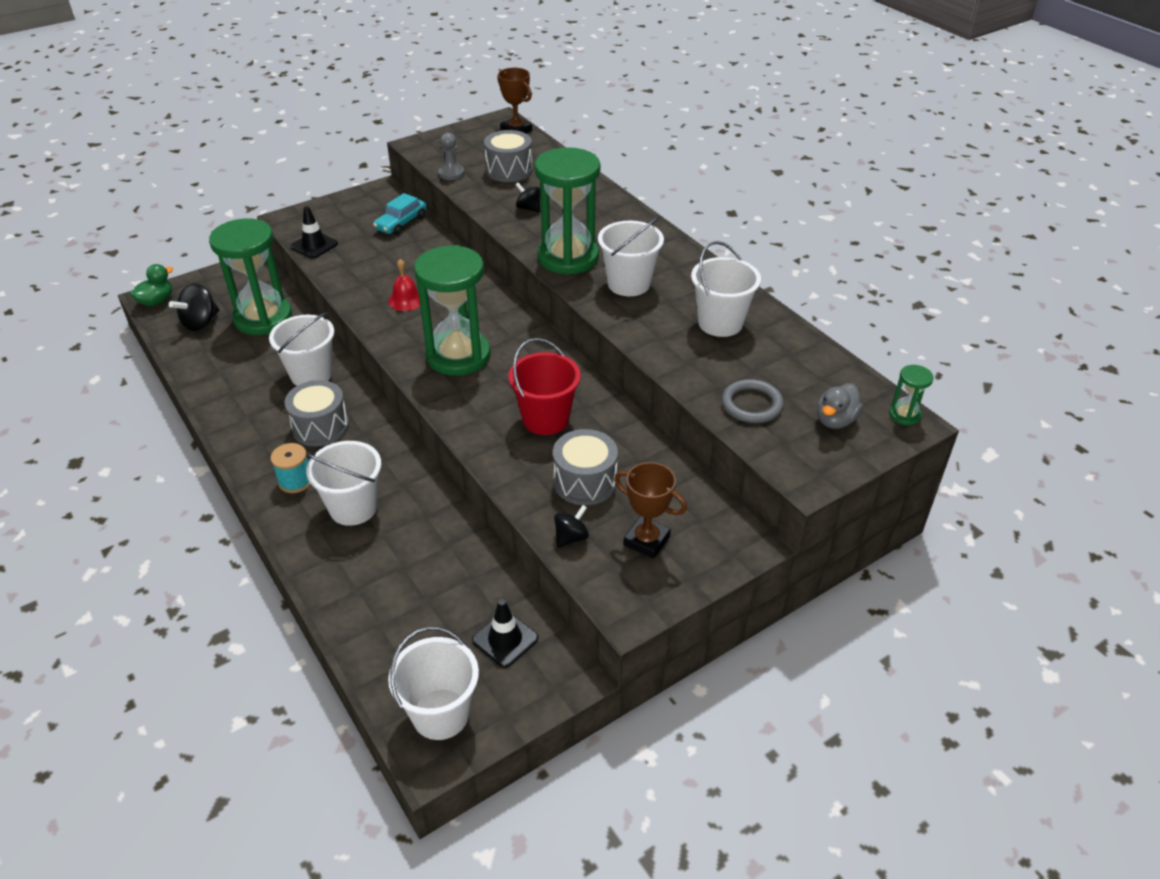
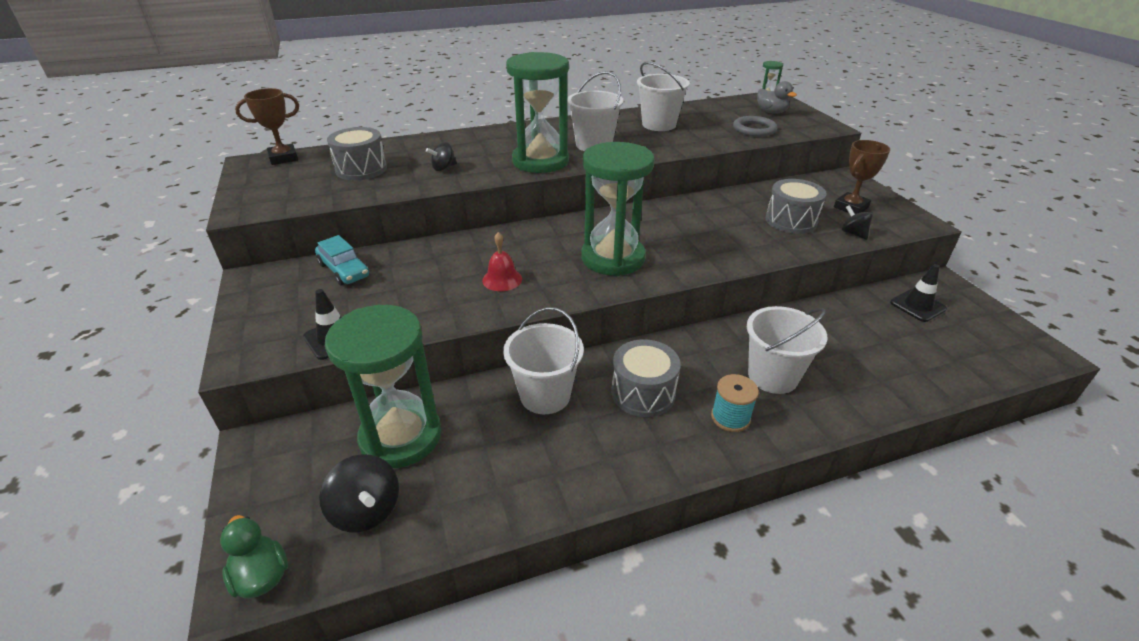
camera: 75 degrees left, 5 degrees down
(440, 714) = (1003, 344): white bucket -> none
(451, 173) = (333, 197): grey pawn -> none
(545, 419) = (714, 227): red bucket -> none

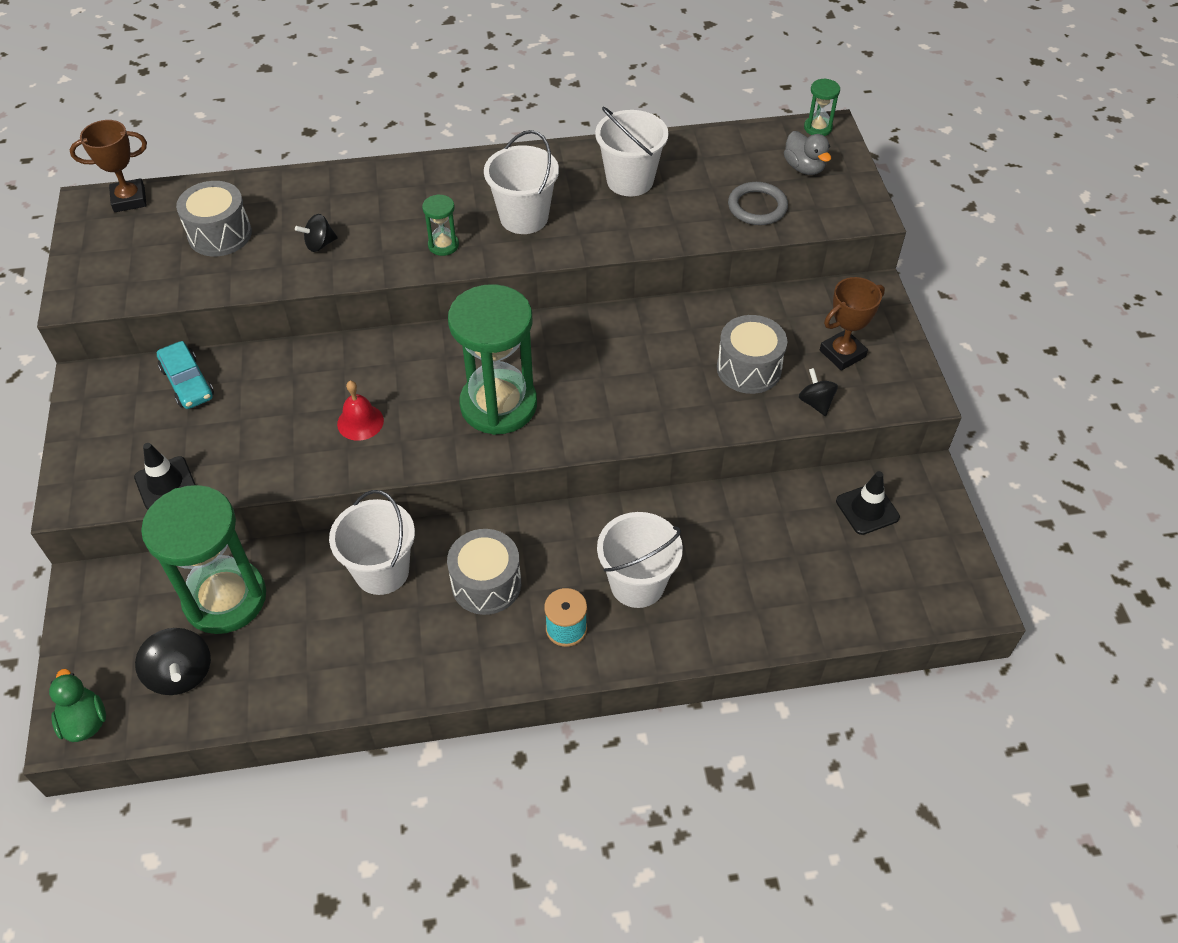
camera: 10 degrees right, 15 degrees up
(540, 161) = (443, 245): green hourglass -> green hourglass, size x0.42

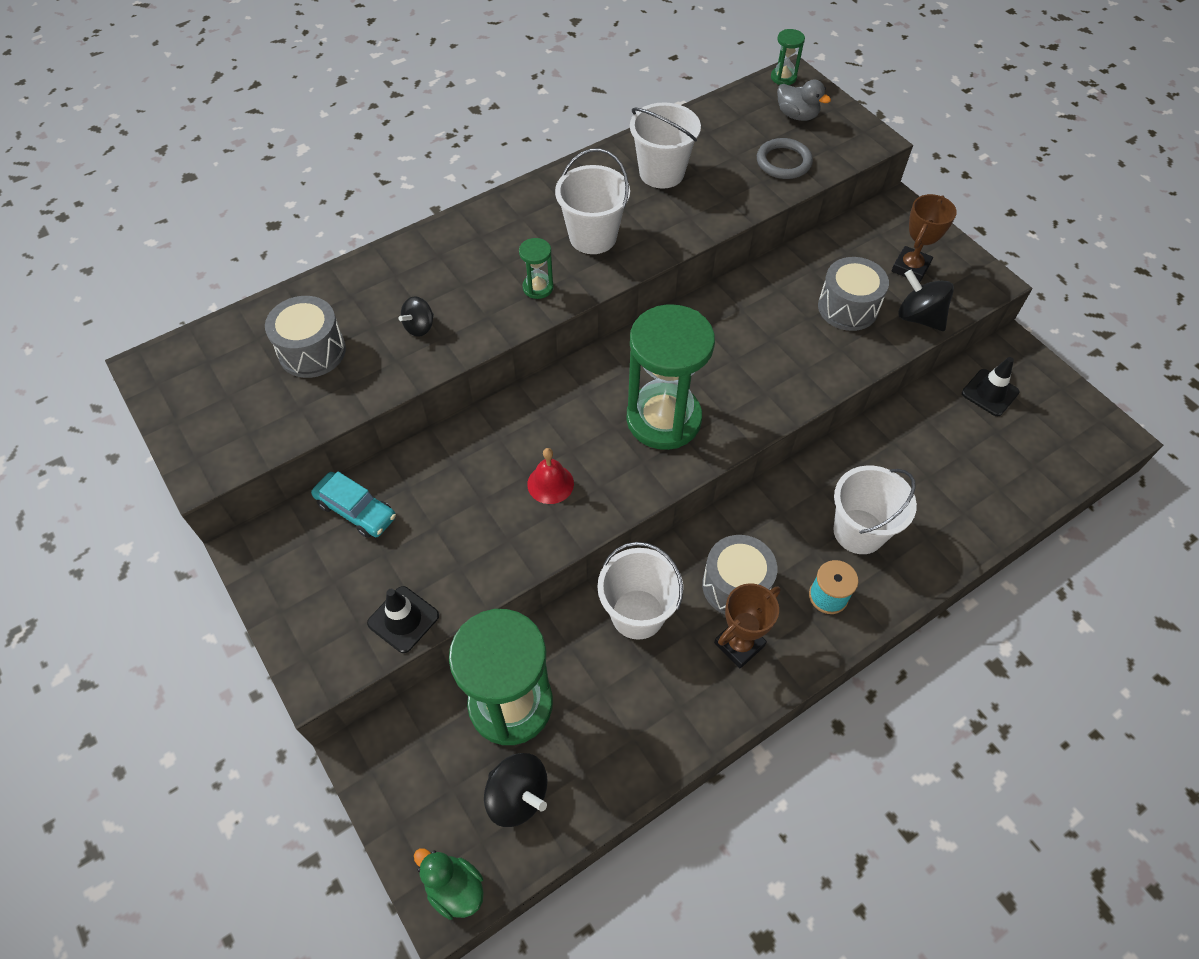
camera: 25 degrees left, 5 degrees up
(129, 199) = (191, 348): brown trophy -> brown trophy (739, 644)
(815, 402) = (919, 317): black spinning top -> black spinning top, size x1.58

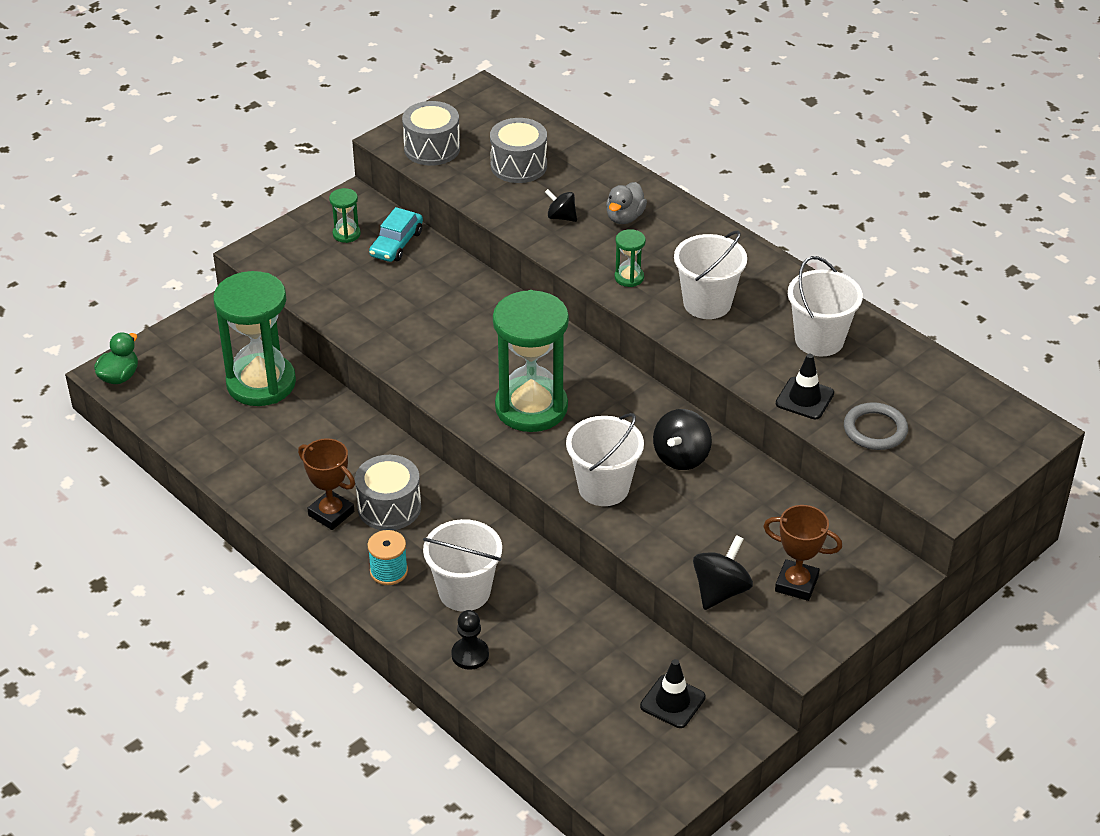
camera: 80 degrees right, 15 degrees down
(403, 619) = (304, 286): black traffic cone -> black traffic cone (804, 398)
(517, 796) = (188, 398): black spinning top -> black spinning top (681, 457)
(550, 483) = (444, 346): red bell -> none
(637, 614) = (351, 447): white bucket -> white bucket (603, 488)
(783, 77) = (1029, 422): green hourglass -> green hourglass (346, 234)
(797, 115) = (962, 436): grey duck -> grey duck (624, 217)
(847, 307) = (716, 532): grey drum -> grey drum (432, 148)
(940, 537) = (470, 655): none -> black pawn

